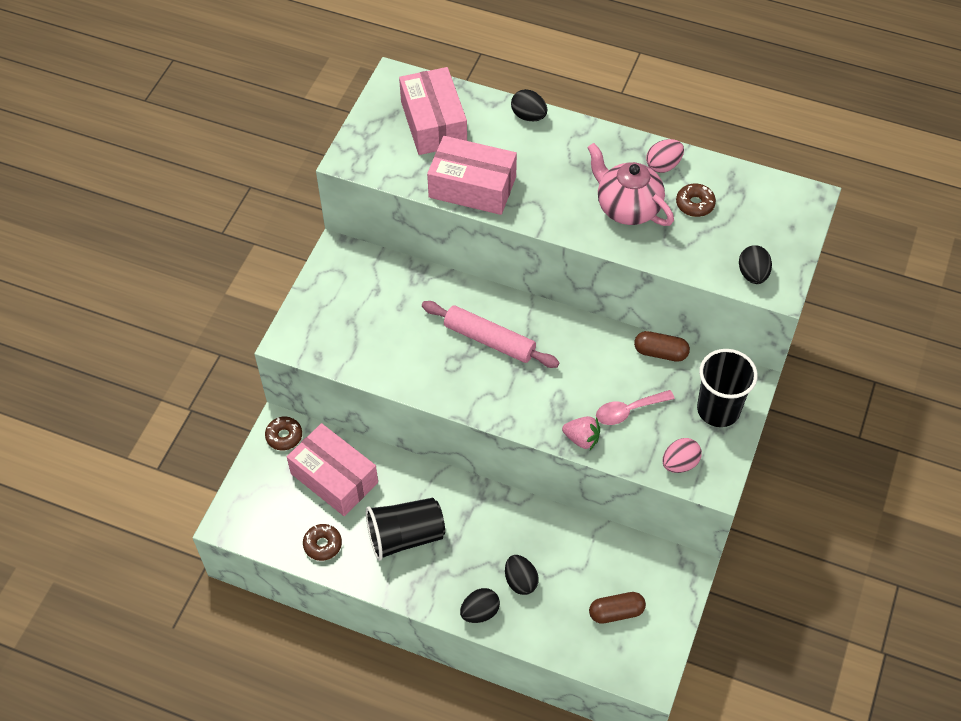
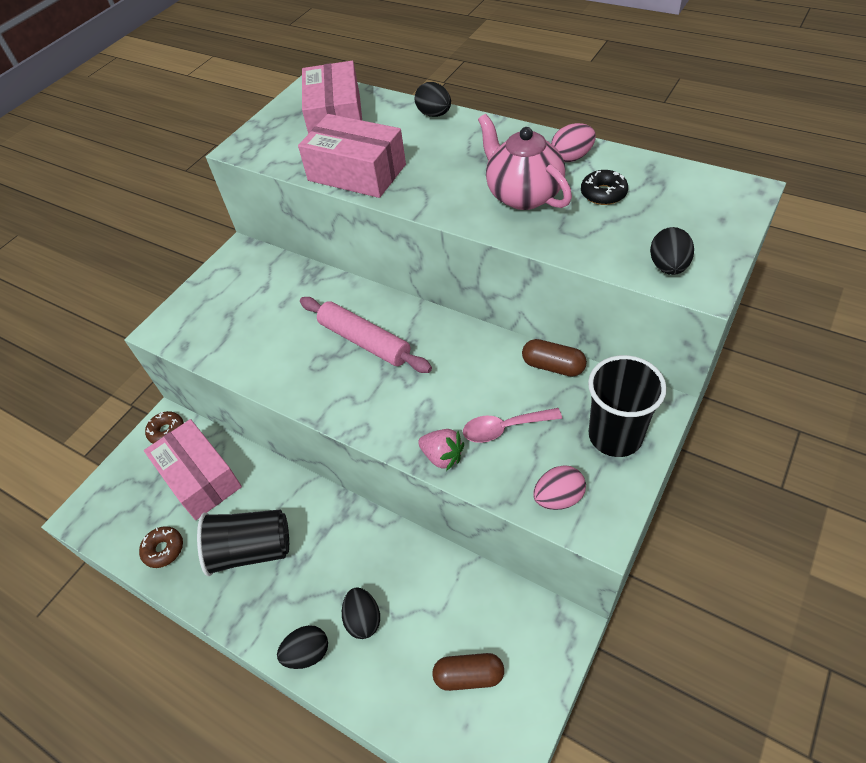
camera: 15 degrees right, 5 degrees down
(695, 204) = (603, 193): brown donut -> black donut

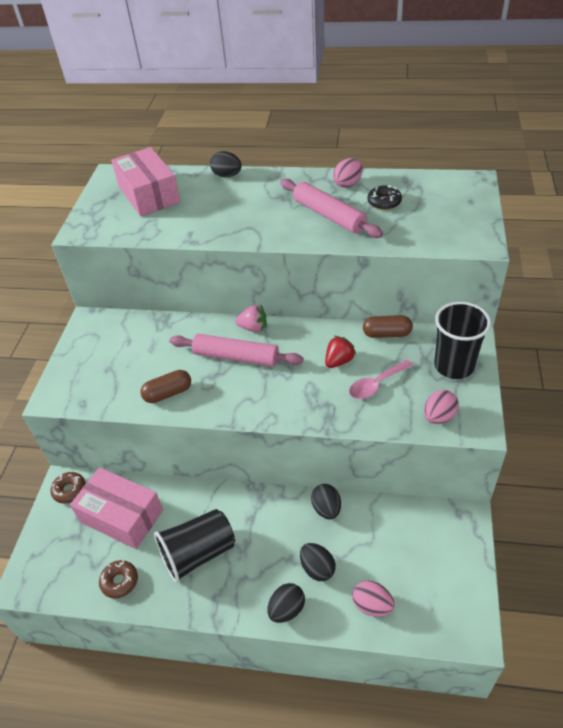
camera: 25 degrees left, 5 degrees down
(357, 172) = (192, 228): pink box -> none
(400, 690) = (372, 605): none -> pink egg
(442, 456) = (342, 417): pink strawberry -> pink strawberry (253, 328)
(469, 675) = (416, 575): brown capsule -> brown capsule (168, 393)
(476, 383) = (339, 361): none -> red strawberry
(523, 195) = (329, 215): pink teapot -> pink rolling pin
(668, 267) = (454, 238): black egg -> black egg (326, 509)

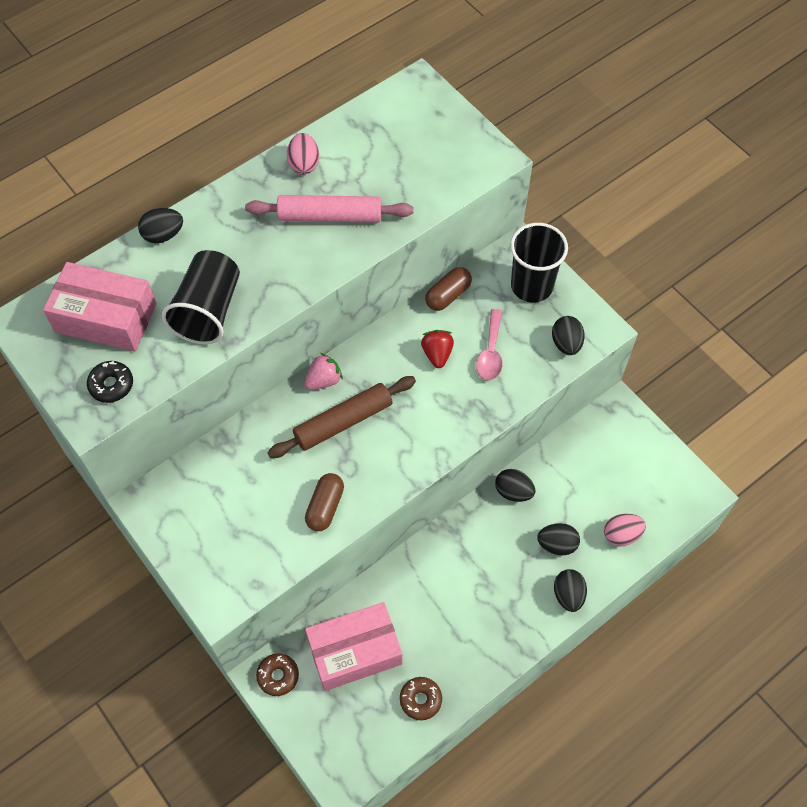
camera: 50 degrees left, 15 degrees up
(198, 553) = (456, 619): black cup -> black cup (208, 310)
(236, 357) = (343, 422): pink rolling pin -> brown rolling pin
(384, 202) = (364, 165): black donut -> black donut (111, 385)
(438, 417) = (566, 343): pink egg -> black egg

